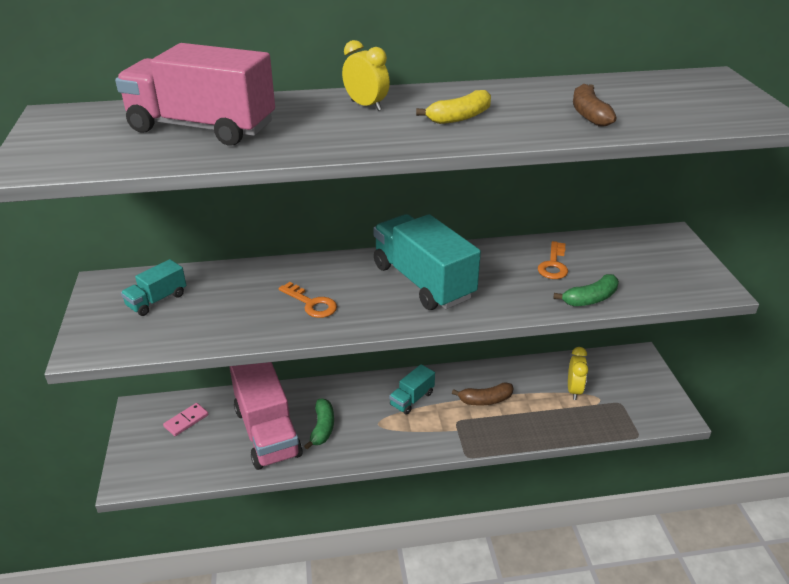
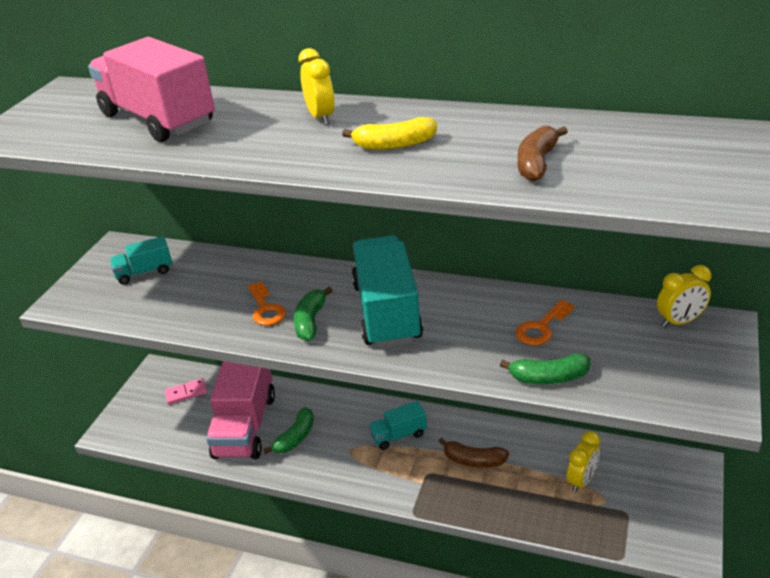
camera: 30 degrees right, 0 degrees up
(362, 304) = (310, 321): none -> green banana
(643, 238) = (679, 321): none -> yellow clock

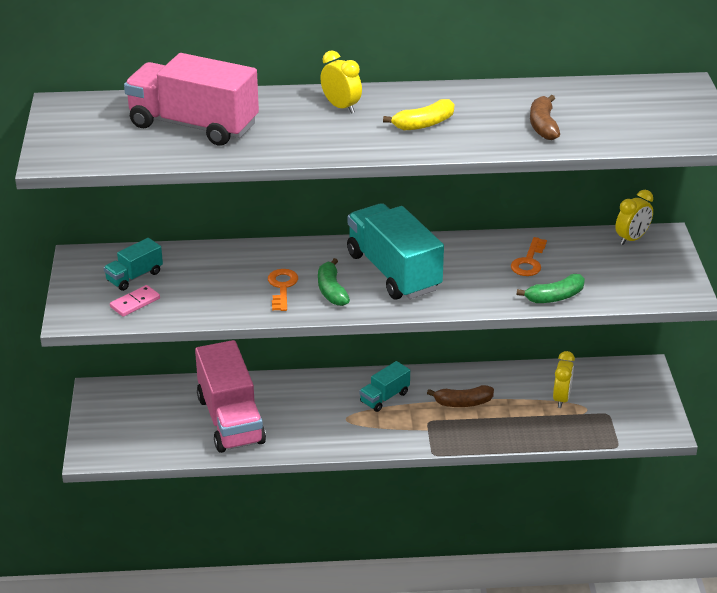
camera: 25 degrees left, 0 degrees up
(186, 393) = (147, 404): pink domino -> pink domino (135, 303)
(266, 308) = (282, 287): orange key -> orange key turned 135 degrees counterclockwise
(295, 438) = (287, 419): green banana -> none

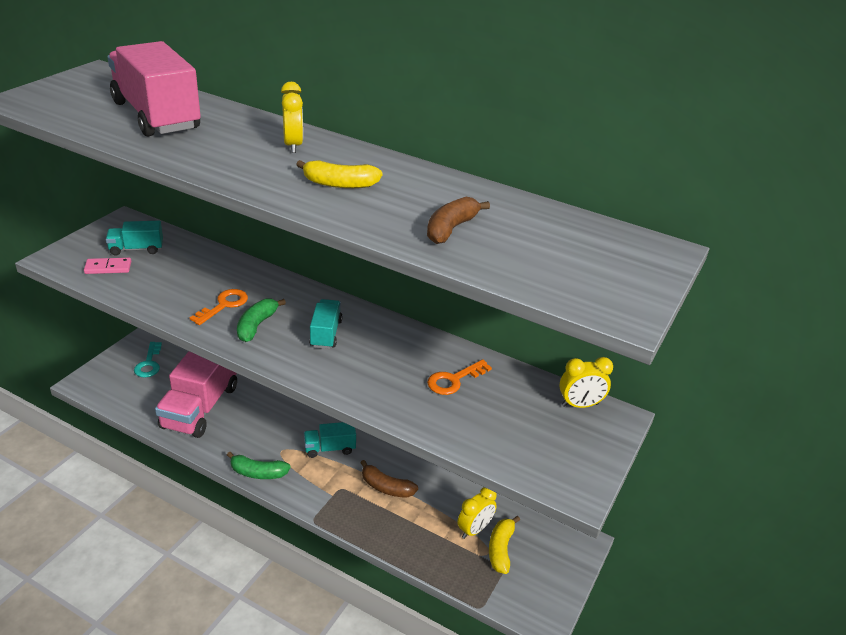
camera: 30 degrees right, 0 degrees up
(132, 409) = (149, 363): none -> turquoise key
(393, 272) = (326, 334): turquoise truck -> turquoise truck, size x0.49
(555, 297) = (438, 426): green banana -> green banana (258, 473)
(593, 402) = (500, 549): none -> yellow banana

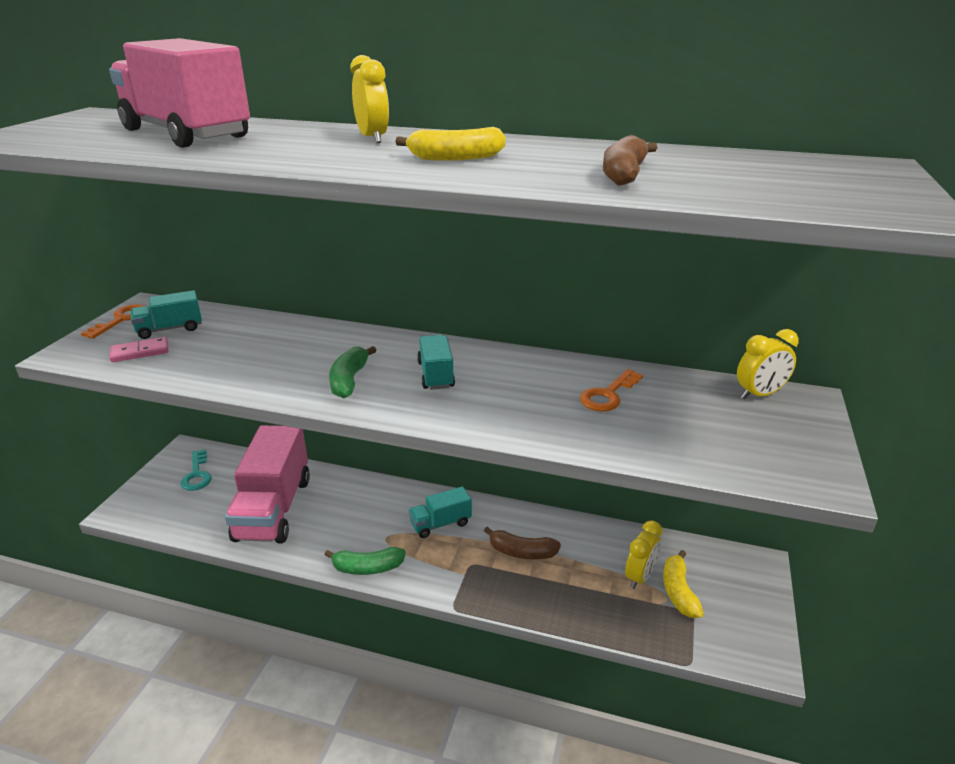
camera: 10 degrees left, 5 degrees down
(224, 305) = (300, 367): orange key -> orange key (121, 320)

